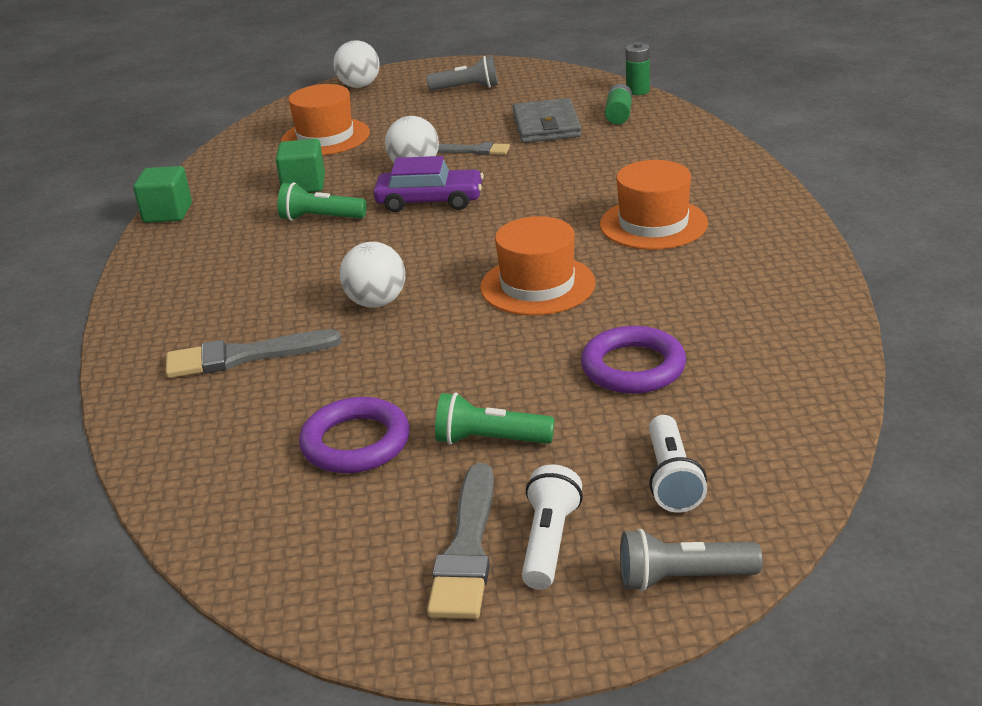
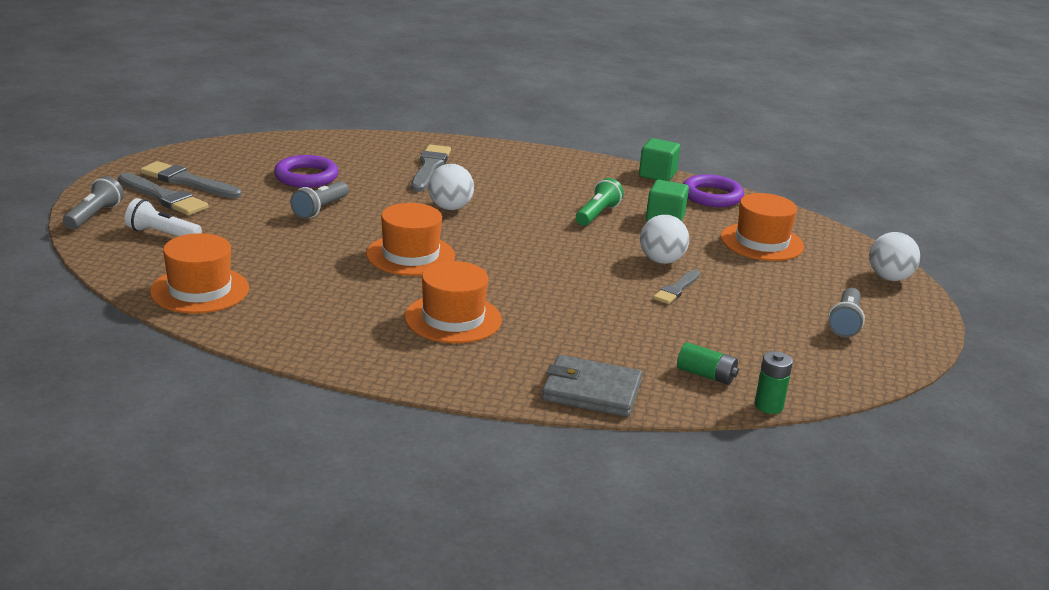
camera: 105 degrees right, 5 degrees down
(430, 201) = (588, 252): purple car -> none
(464, 387) = (320, 209): none -> grey flashlight
(490, 440) = (261, 204): green flashlight -> none
(546, 126) = (707, 333): grey wallet -> grey wallet (591, 391)
(549, 542) = (164, 197): white flashlight -> grey brush
(633, 367) = (274, 255): purple ring -> purple ring (712, 196)
(777, 378) = (200, 290): none -> orange hat

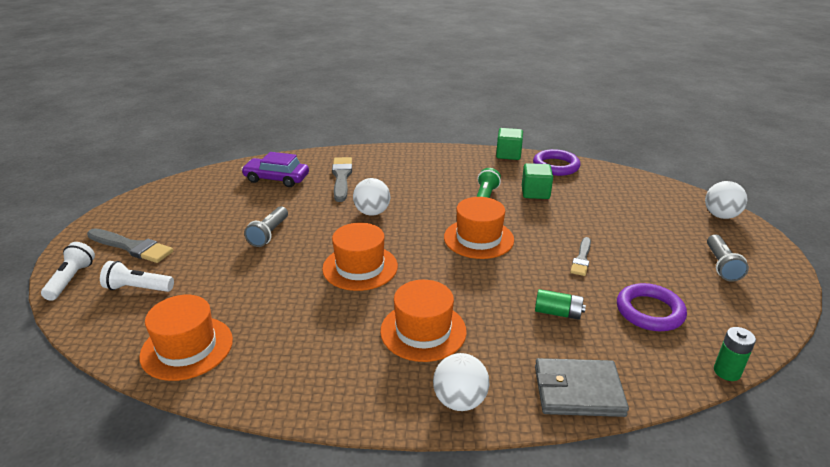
camera: 10 degrees left, 5 degrees up
(94, 216) = (71, 279): grey flashlight -> white flashlight
(187, 181) = (149, 226): grey brush -> none
(306, 177) = (247, 203): purple ring -> purple ring (649, 311)
(350, 157) = (276, 178): none -> purple car
(661, 260) = (554, 232): white ball -> white ball (460, 401)
(706, 375) = (657, 347): green battery -> green battery (558, 313)
(762, 242) = (614, 200): orange hat -> orange hat (478, 238)

